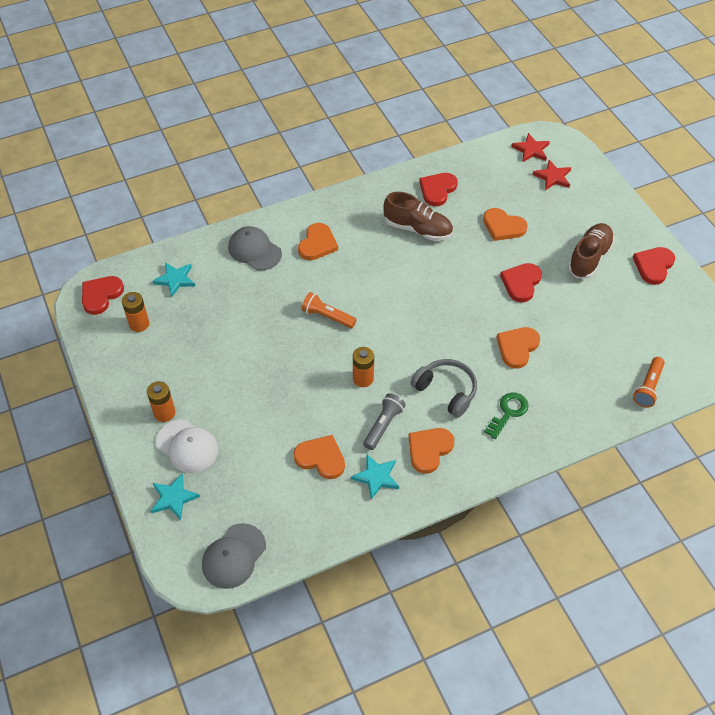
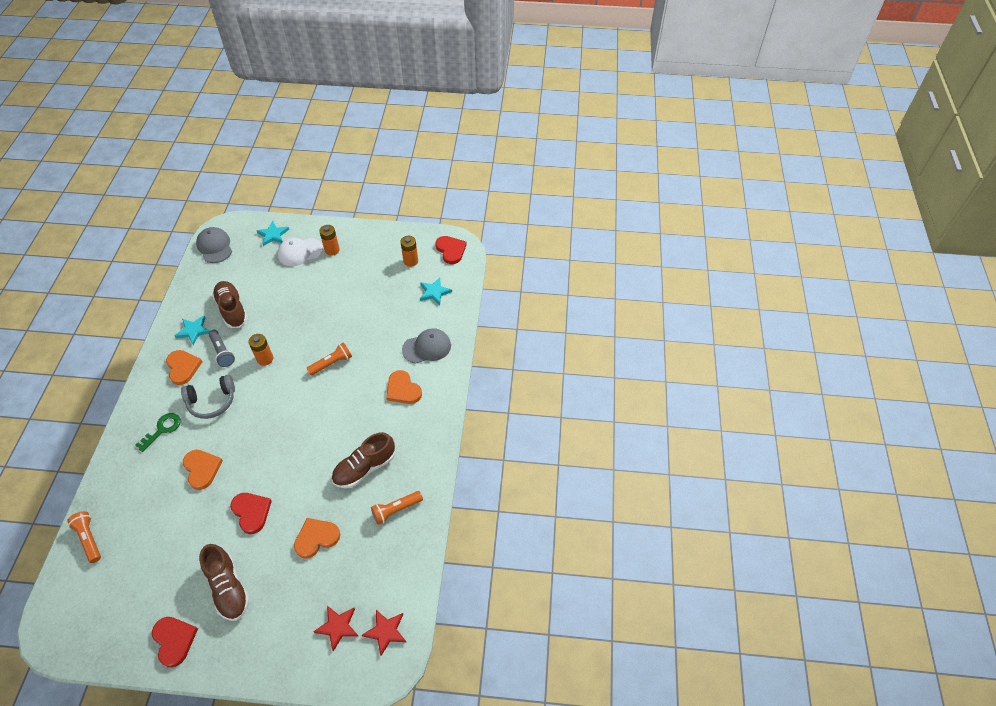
camera: 120 degrees right, 0 degrees up
(321, 458) = (232, 310): orange heart -> brown shoe
(437, 190) = (396, 510): red heart -> orange flashlight
(508, 412) = (162, 429): green key -> green key turned 120 degrees counterclockwise

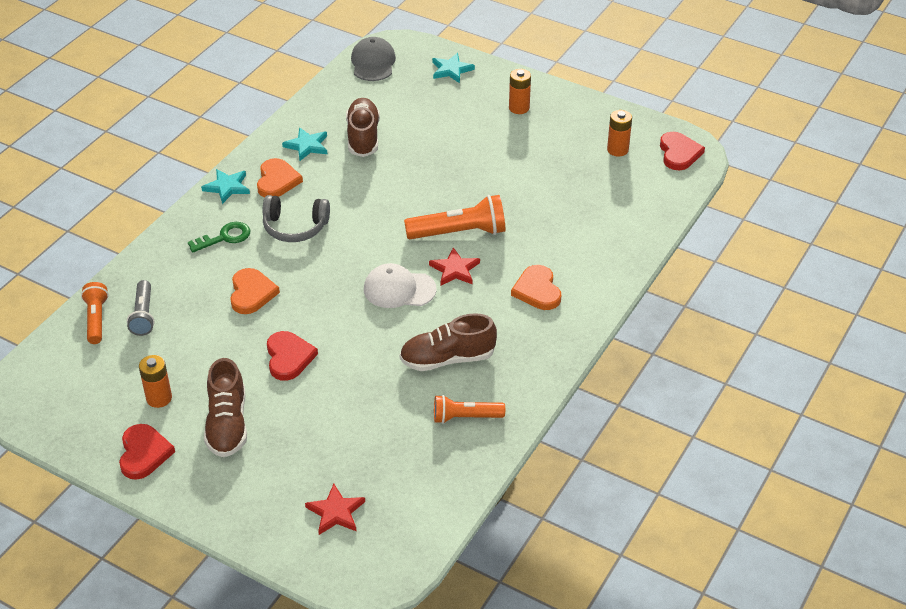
camera: 25 degrees right, 10 degrees down
(222, 352) = (330, 179): grey flashlight -> grey flashlight (143, 315)
(265, 359) = (379, 202): orange battery -> orange battery (159, 398)
(300, 252) = (476, 98): white cap -> white cap (399, 289)
(316, 538) = (353, 411): orange heart -> none
(332, 363) = (459, 233): orange flashlight -> orange flashlight, size x1.59
(386, 631) = (391, 539): red star -> red star (455, 269)
(427, 347) = (592, 254): grey cap -> none
(434, 292) = (632, 195): turquoise star -> turquoise star (227, 187)

